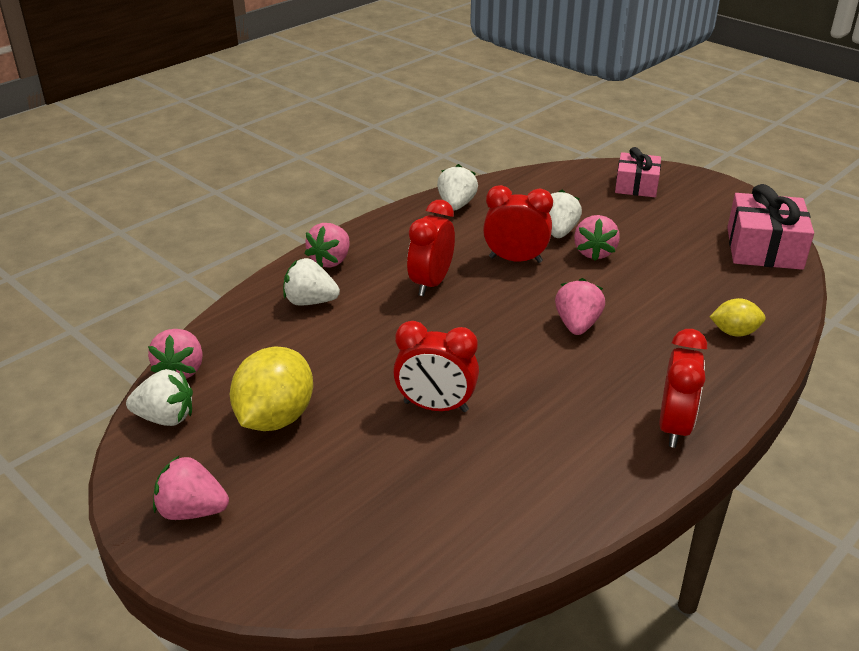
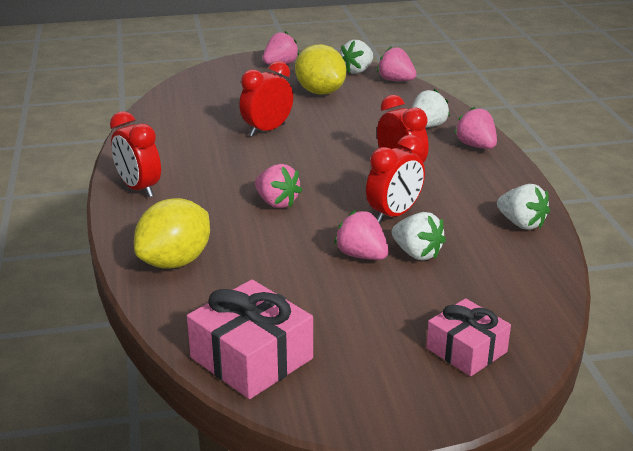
camera: 125 degrees right, 5 degrees down
(734, 332) = (175, 261): yellow lemon -> yellow lemon, size x1.82

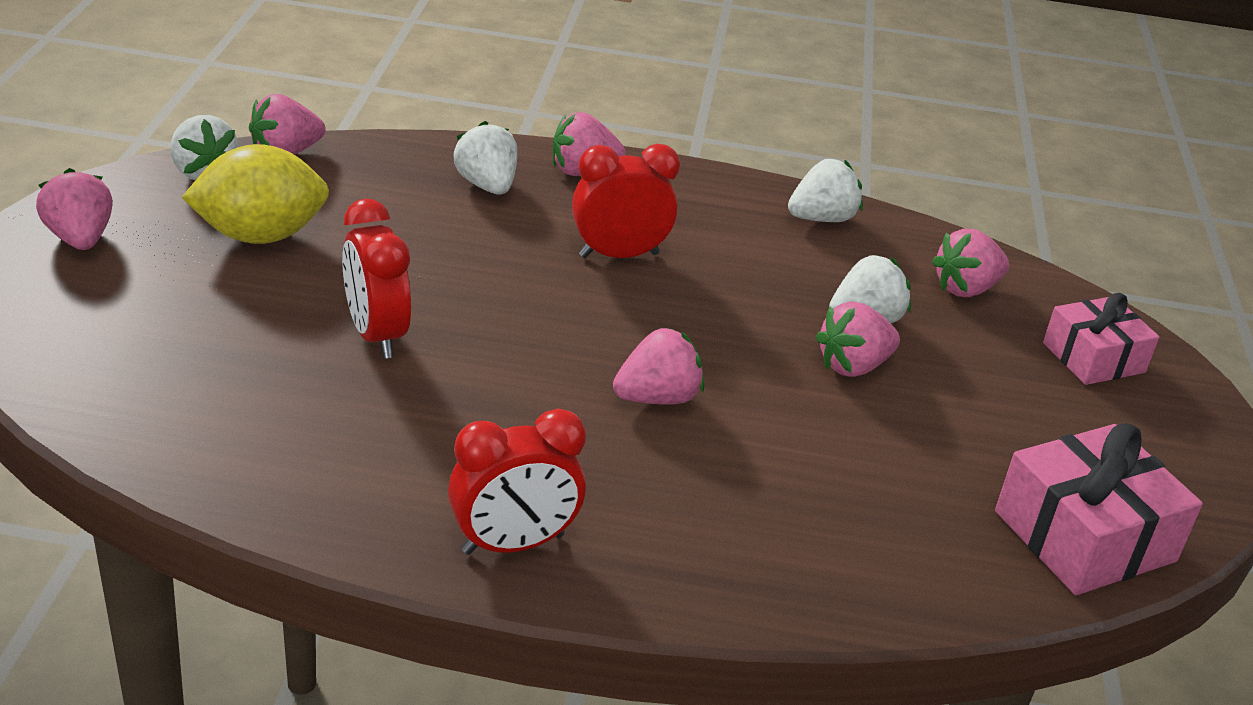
camera: 75 degrees left, 5 degrees up
(175, 261) = (802, 553): yellow lemon -> none
(394, 214) = (751, 304): red clock -> none
(498, 287) = (965, 289): none -> pink strawberry

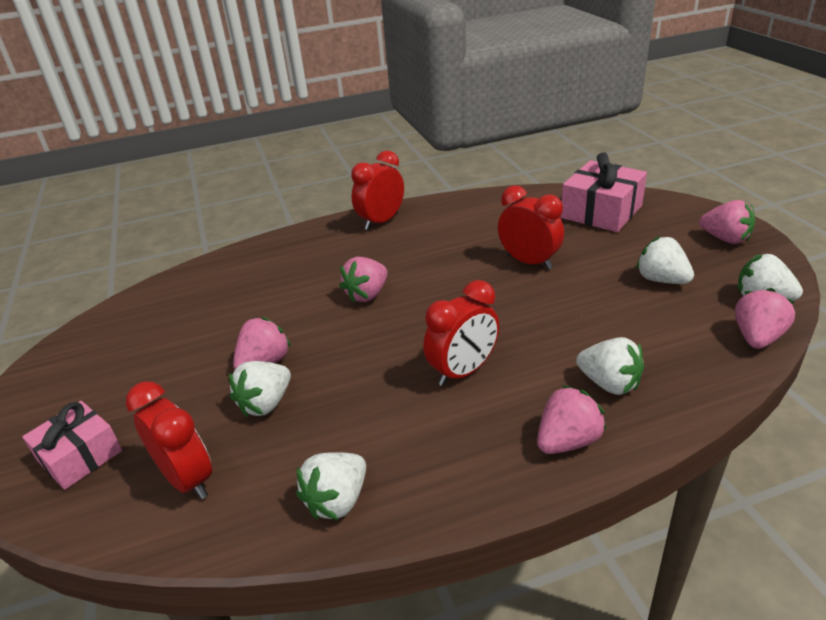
camera: 160 degrees right, 0 degrees up
(260, 236) = (661, 280): yellow lemon -> white strawberry
(965, 289) = (188, 479): pink strawberry -> red clock
(1084, 536) = (117, 324): pink gift -> pink gift (601, 212)

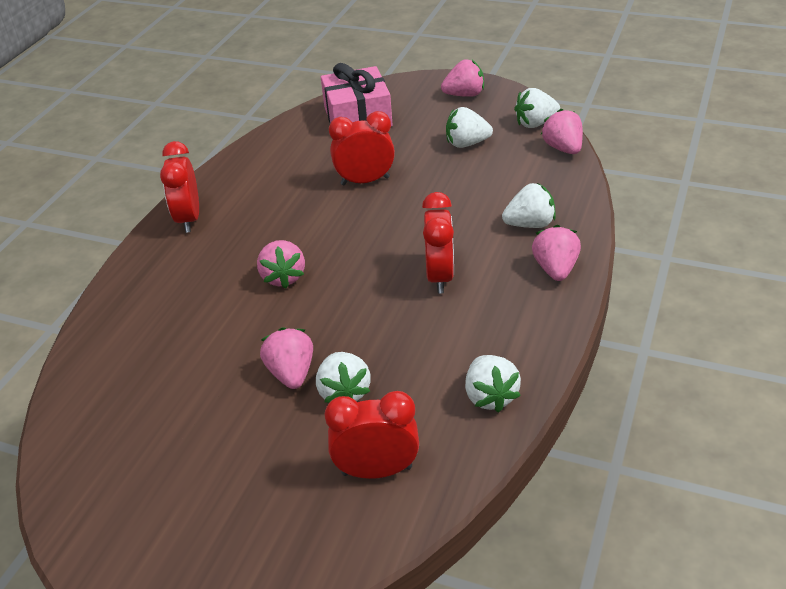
camera: 50 degrees left, 5 degrees up
(80, 456) = (265, 534): pink gift -> none

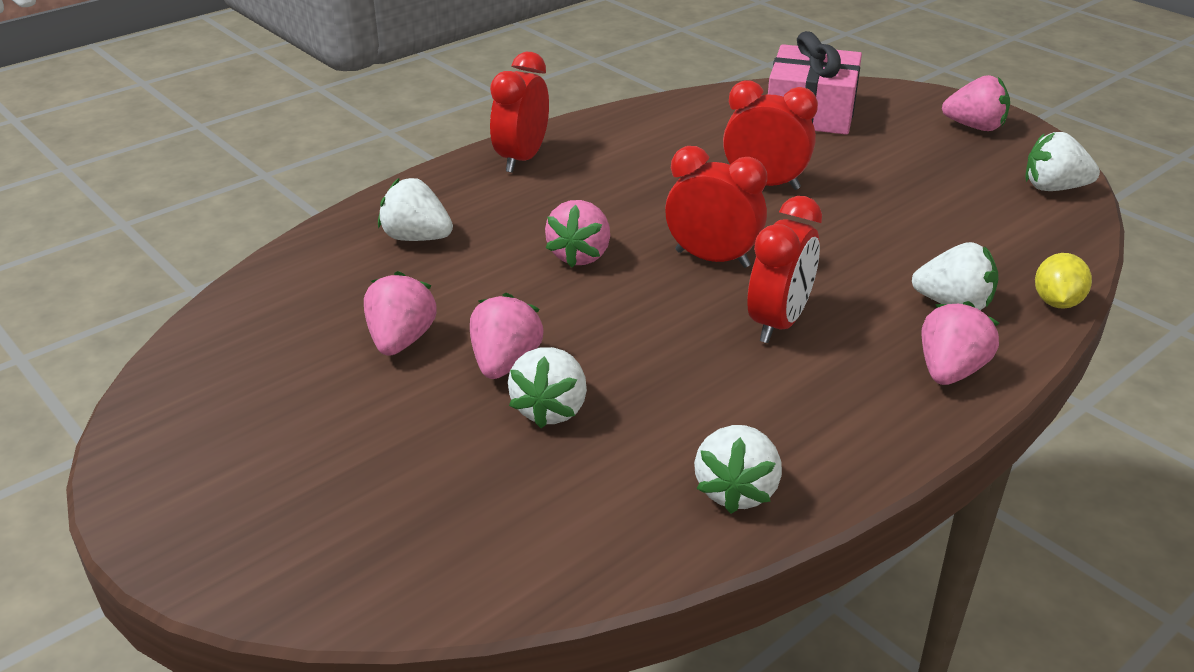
camera: 25 degrees right, 5 degrees down
(377, 470) = (519, 516): red clock -> red clock (712, 259)
(466, 144) = (935, 183): white strawberry -> white strawberry (416, 238)
(563, 148) = (1073, 229): pink strawberry -> pink strawberry (401, 340)
(583, 201) = (1056, 302): none -> yellow lemon

